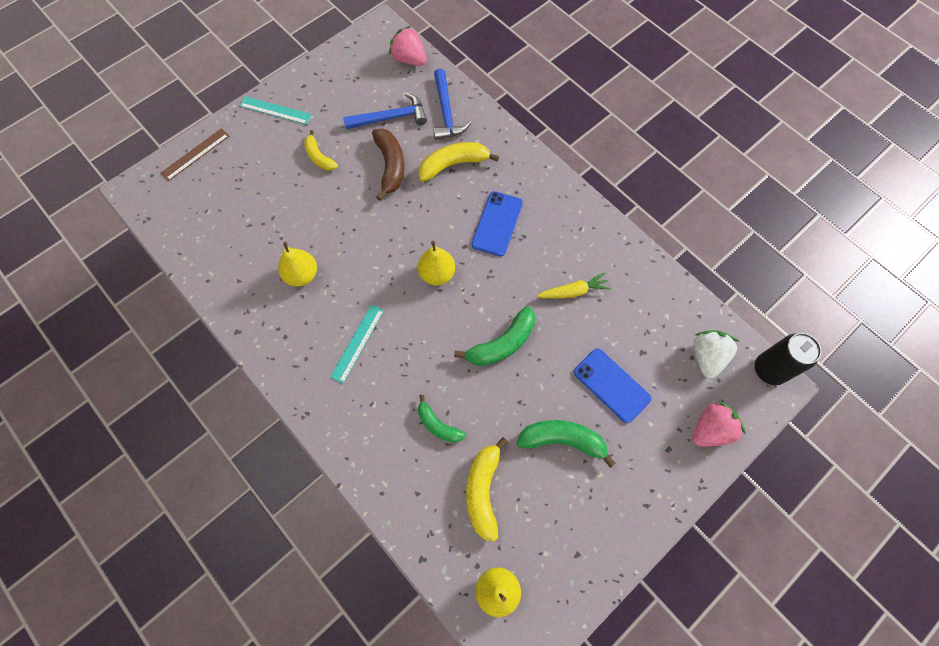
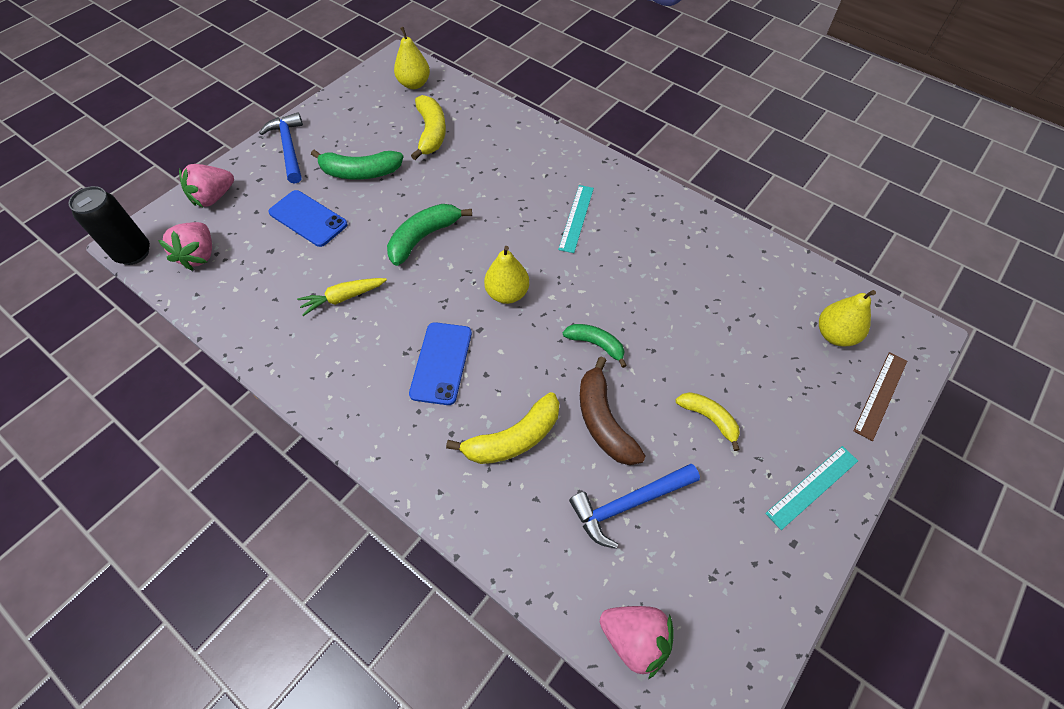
camera: 170 degrees right, 10 degrees down
(275, 110) = (812, 486): turquoise ruler -> turquoise ruler turned 45 degrees counterclockwise
(302, 275) = (663, 270): yellow pear -> yellow pear (835, 335)
(438, 425) = (479, 168): green banana -> green banana (596, 344)
(446, 112) = (543, 530): blue hammer -> blue hammer (289, 148)
(707, 357) = (199, 255): white strawberry -> pink strawberry

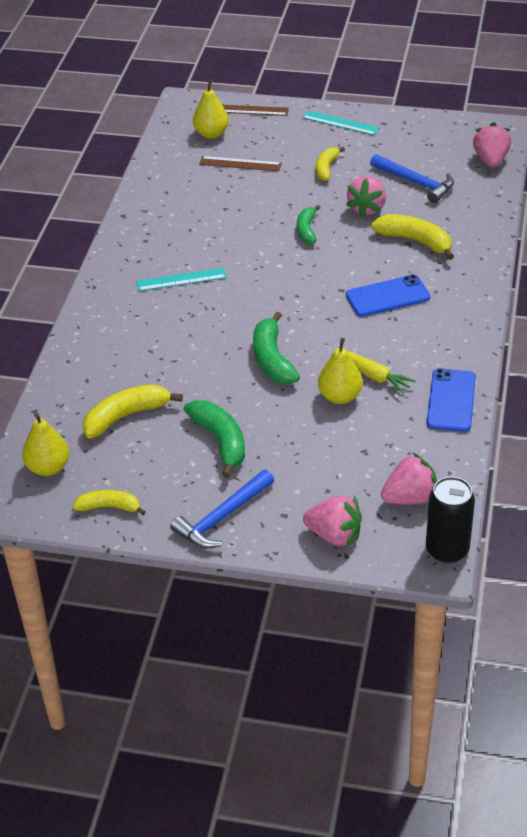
camera: 115 degrees left, 15 degrees down
(308, 218) = (307, 446): blue phone -> blue phone (451, 400)
(352, 100) = (109, 507): none -> yellow banana
(423, 238) = (272, 359): green banana -> green banana turned 60 degrees clockwise
(507, 294) = (295, 288): yellow pear -> yellow pear (340, 396)
(603, 421) = (367, 208): brown banana -> pink strawberry
(757, 337) = (240, 164): none -> brown ruler

